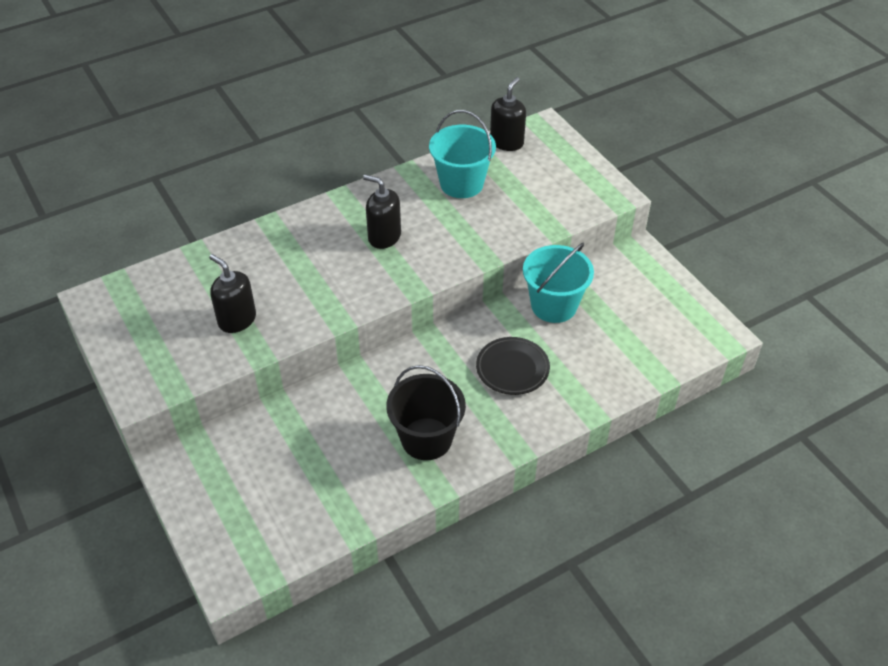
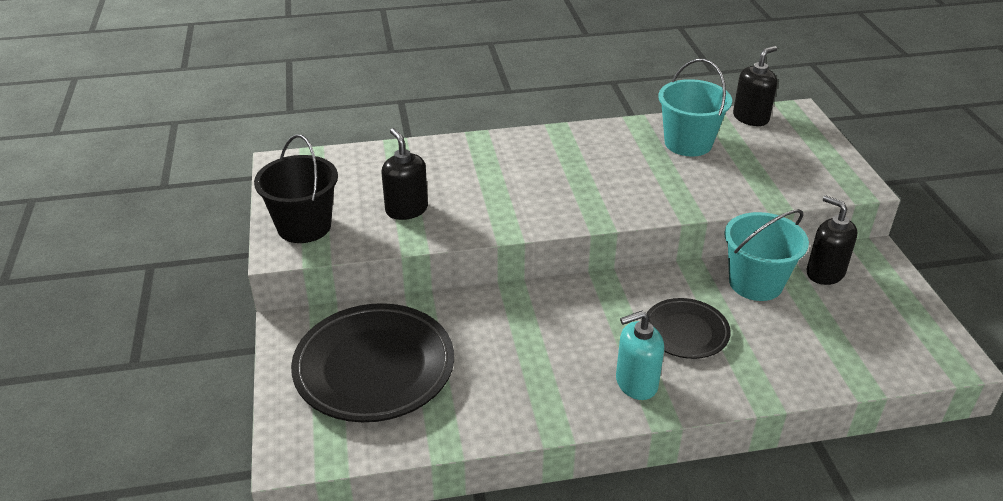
camera: 20 degrees right, 10 degrees down
(265, 479) = (374, 368): none -> black plate
(384, 237) = (587, 172): black soap dispenser -> black soap dispenser (825, 273)
(426, 439) = (562, 376): black bucket -> black bucket (304, 226)
(488, 428) = (636, 383): none -> turquoise soap dispenser

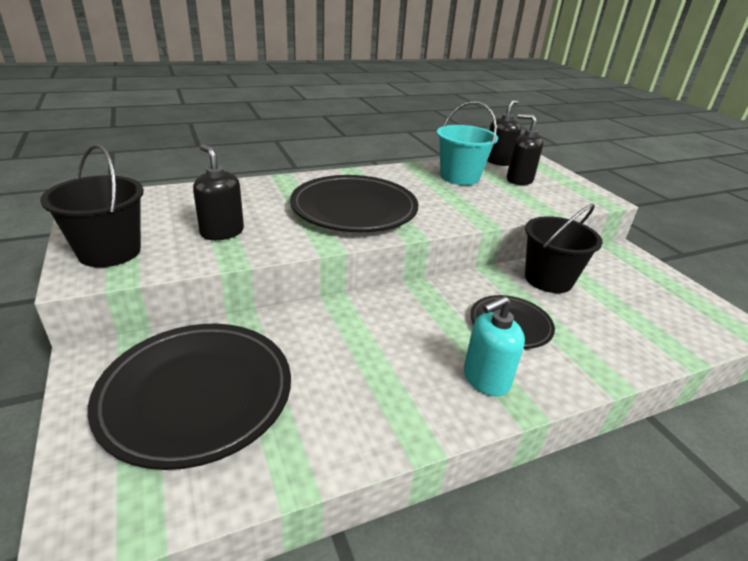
camera: 15 degrees left, 5 degrees down
(546, 188) = (354, 210): none -> black plate
(755, 283) = (548, 279): turquoise bucket -> black bucket
(825, 273) = (597, 268): black soap dispenser -> black soap dispenser (519, 180)

